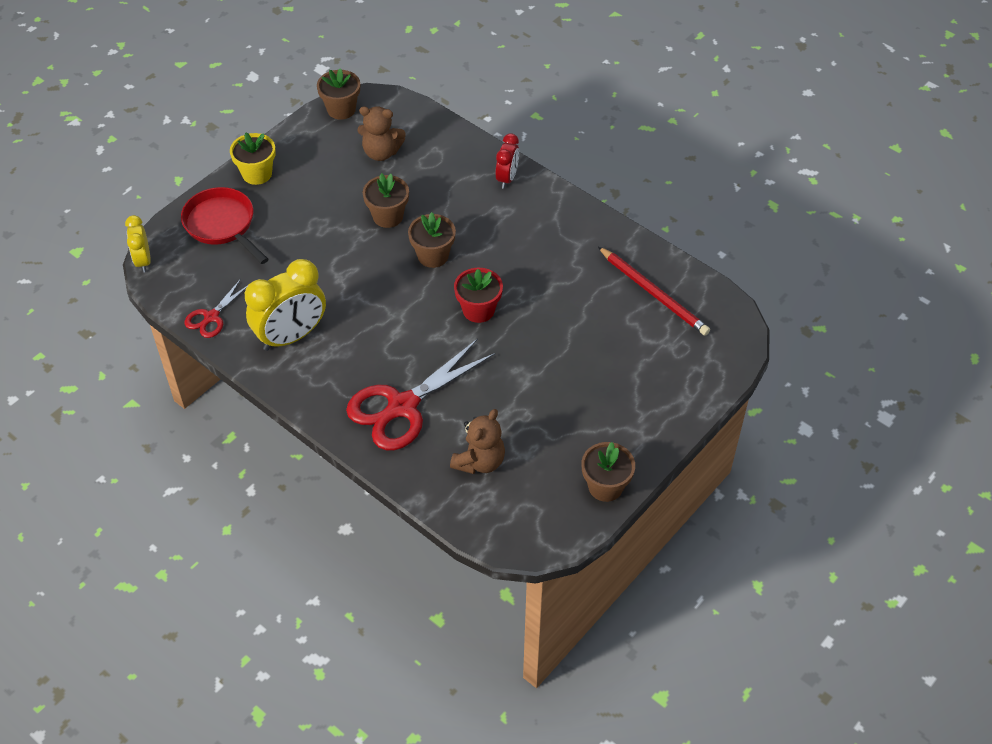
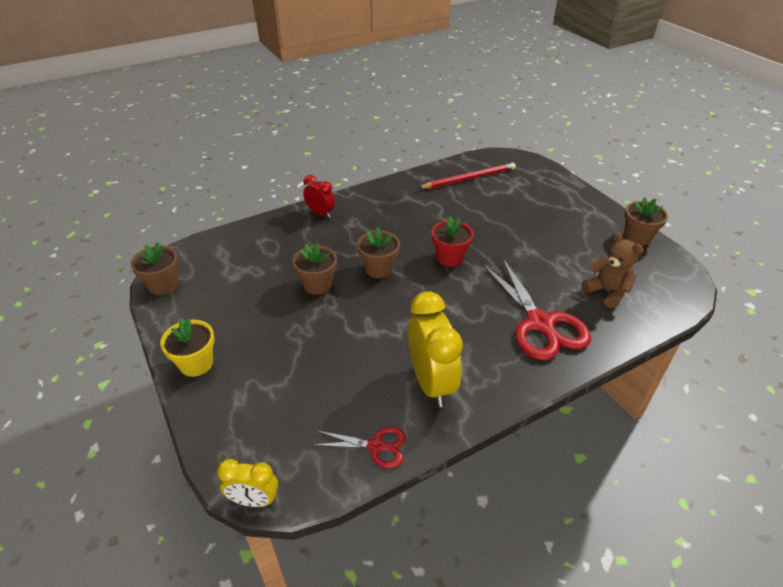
camera: 70 degrees left, 10 degrees down
(211, 317) = (376, 446): red scissors -> red scissors turned 45 degrees counterclockwise
(222, 225) = (248, 408): red pan -> none
(381, 152) = (239, 272): brown teddy bear -> none

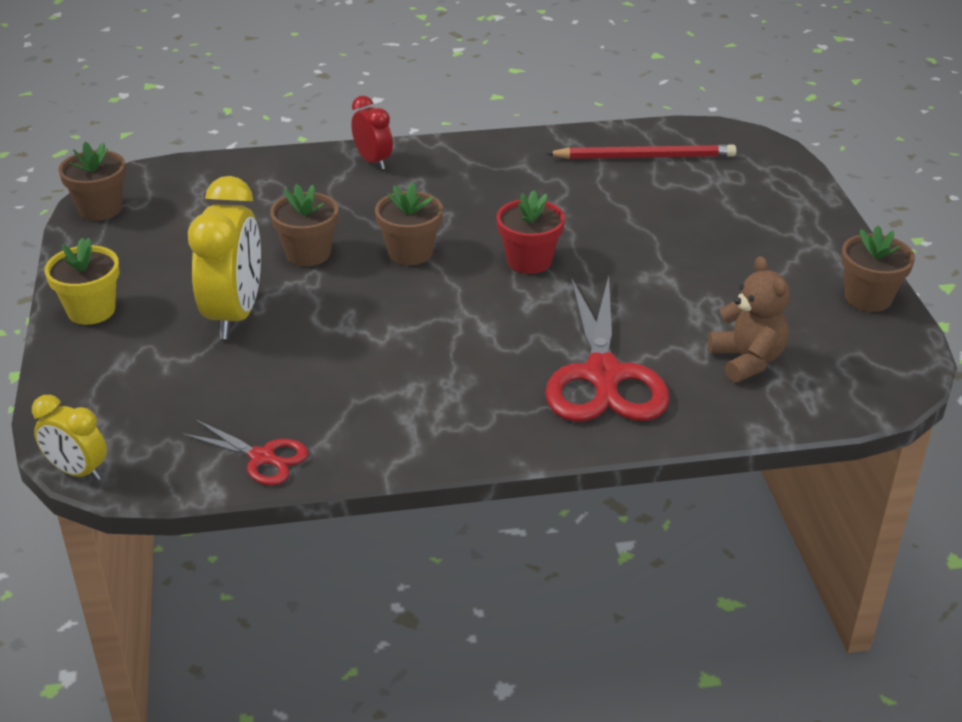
camera: 20 degrees right, 5 degrees down
(431, 382) = (386, 407): yellow clock -> yellow clock (234, 315)

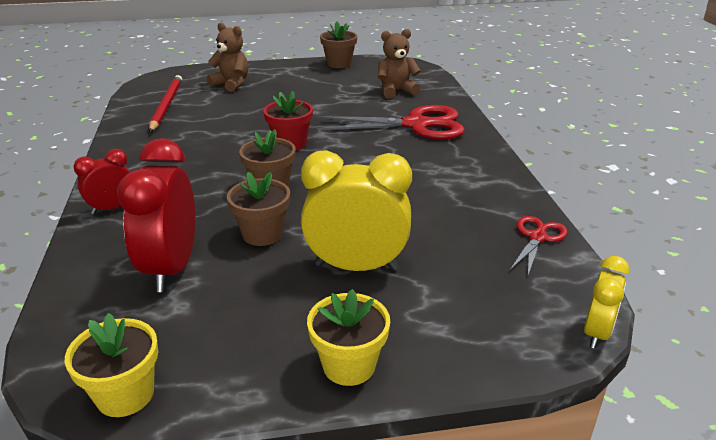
camera: 90 degrees left, 5 degrees down
(100, 209) = (125, 395): brown flower pot -> yellow flower pot
(258, 208) = (172, 268): none -> red clock
(736, 199) = (231, 84): none -> brown teddy bear

